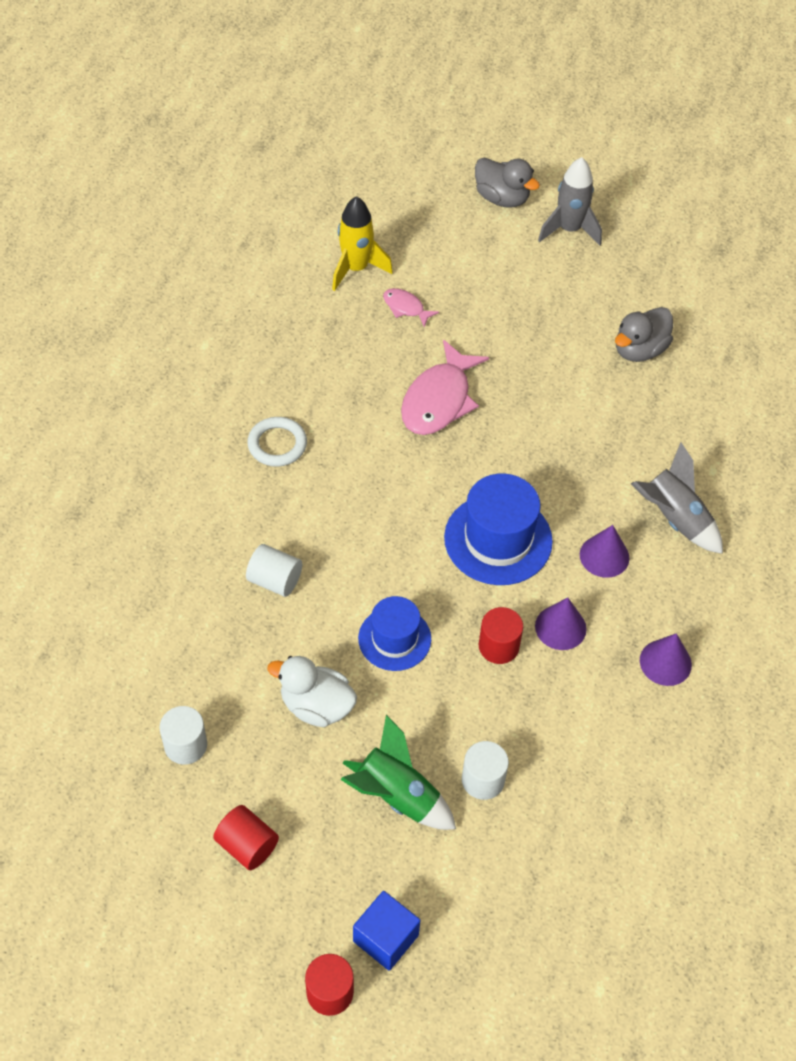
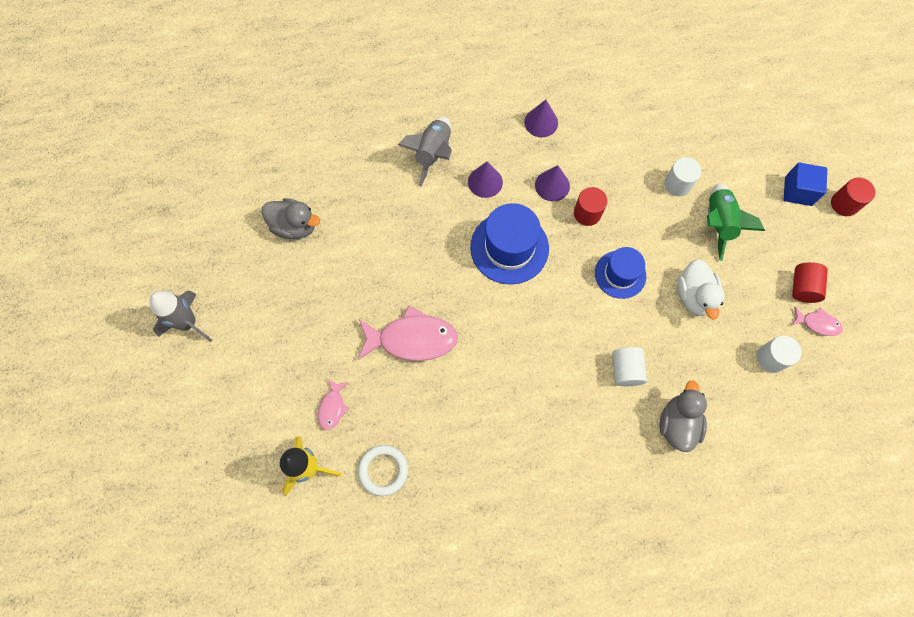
camera: 115 degrees left, 15 degrees up
(190, 831) = (817, 323): none -> pink fish
(277, 444) = (515, 432): white ring -> white ring (383, 470)
(502, 198) = (172, 390): grey duck -> grey duck (677, 424)

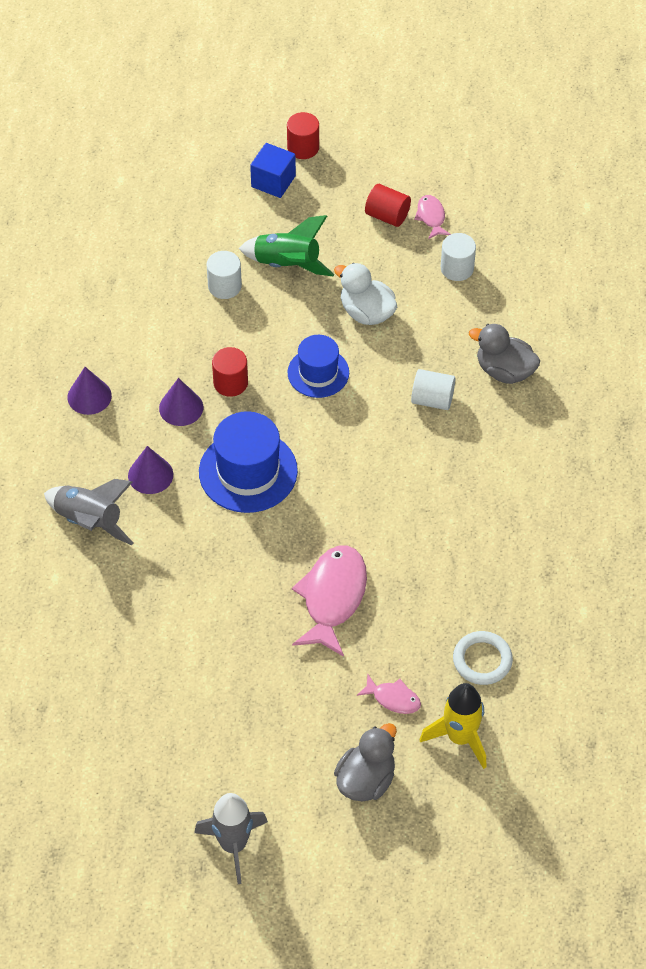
camera: 75 degrees left, 15 degrees down
(294, 226) = (137, 698): grey duck -> grey duck (366, 780)
(694, 296) = (366, 312): white duck -> white duck turned 150 degrees counterclockwise
(817, 323) = (431, 217): pink fish -> pink fish turned 45 degrees counterclockwise

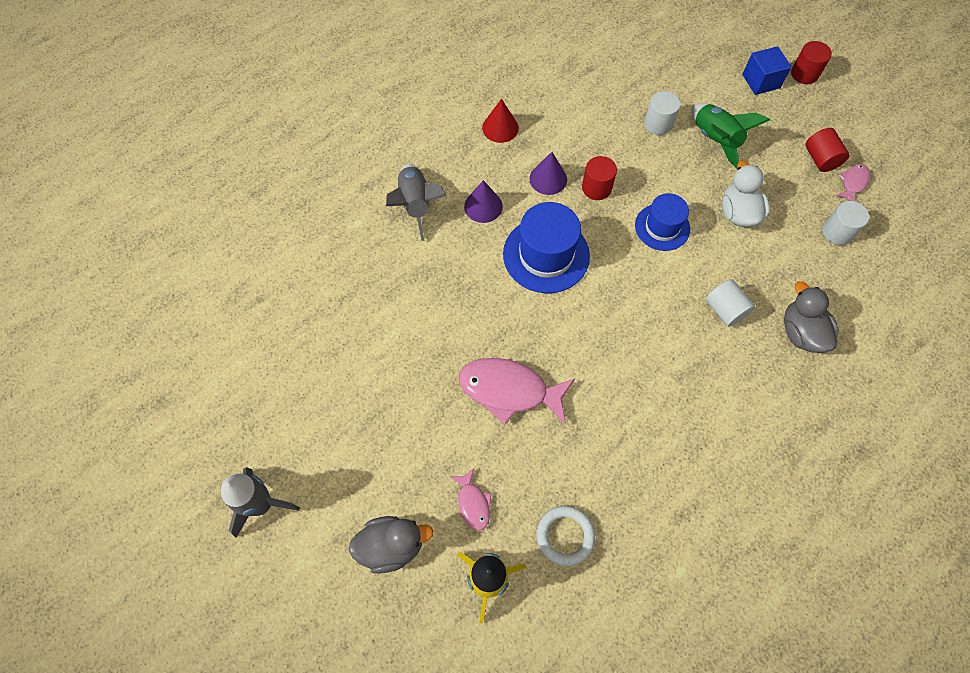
camera: 45 degrees right, 10 degrees up
(89, 396) = (500, 128): purple cone -> red cone
(332, 598) = (509, 390): pink fish -> pink fish turned 135 degrees counterclockwise

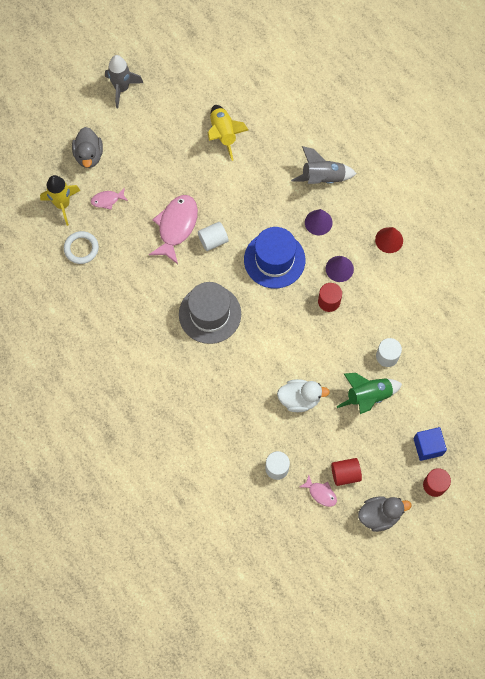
camera: 95 degrees right, 5 degrees up
(348, 337) = (223, 134): none -> yellow rocket
(642, 330) = (210, 314): none -> grey hat
(662, 227) = (291, 342): blue hat -> none
(725, 310) = (220, 372): white cylinder -> white cylinder (213, 240)
(801, 333) = (197, 419): grey duck -> grey duck (379, 515)

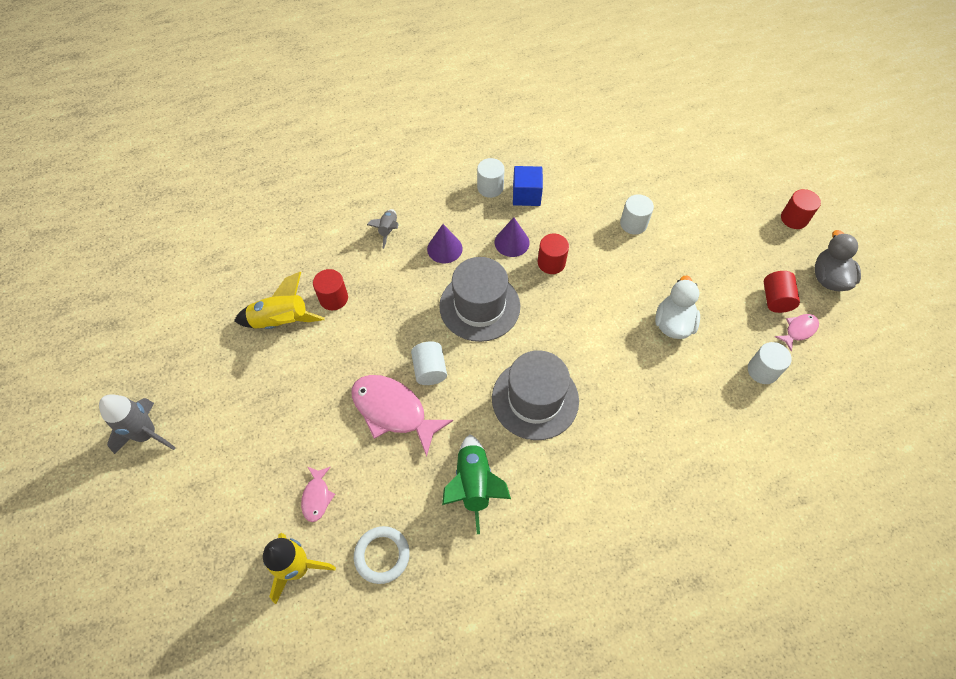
camera: 75 degrees left, 10 degrees down
(89, 155) = (232, 508): grey duck -> none
(252, 161) = (333, 298): none -> red cylinder
(274, 260) = (479, 306): blue hat -> grey hat
(322, 178) = (388, 230): grey rocket -> grey rocket, size x0.59
(368, 396) = (680, 253): green rocket -> green rocket (474, 485)
(389, 240) = (490, 187): red cone -> white cylinder
(428, 446) = (748, 213): blue cube -> blue cube (526, 195)

